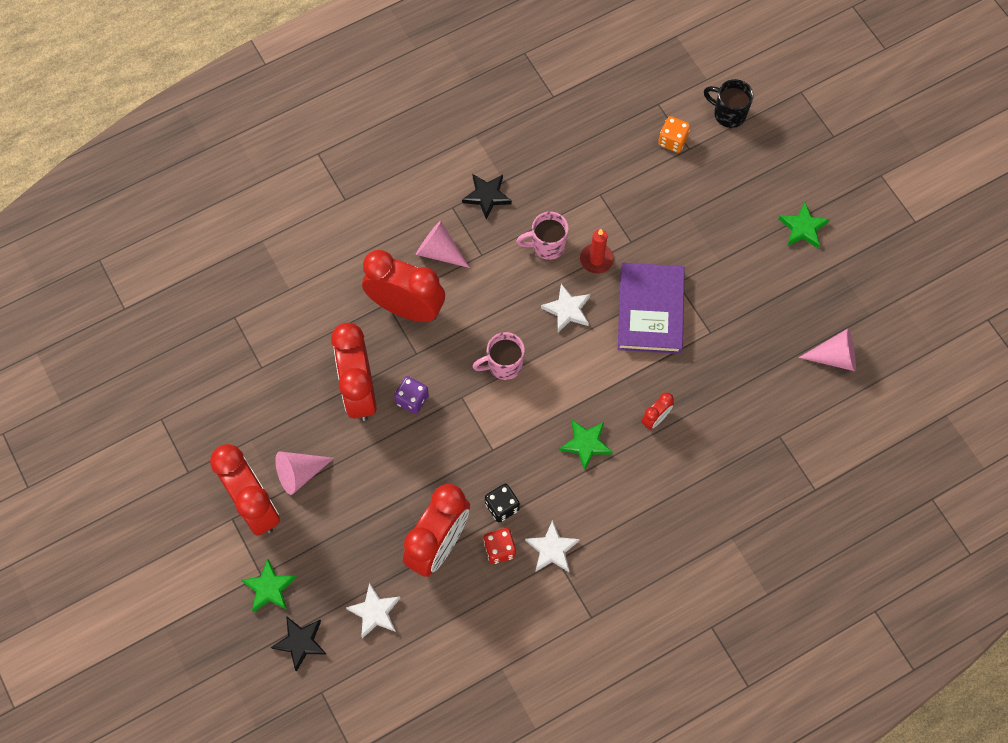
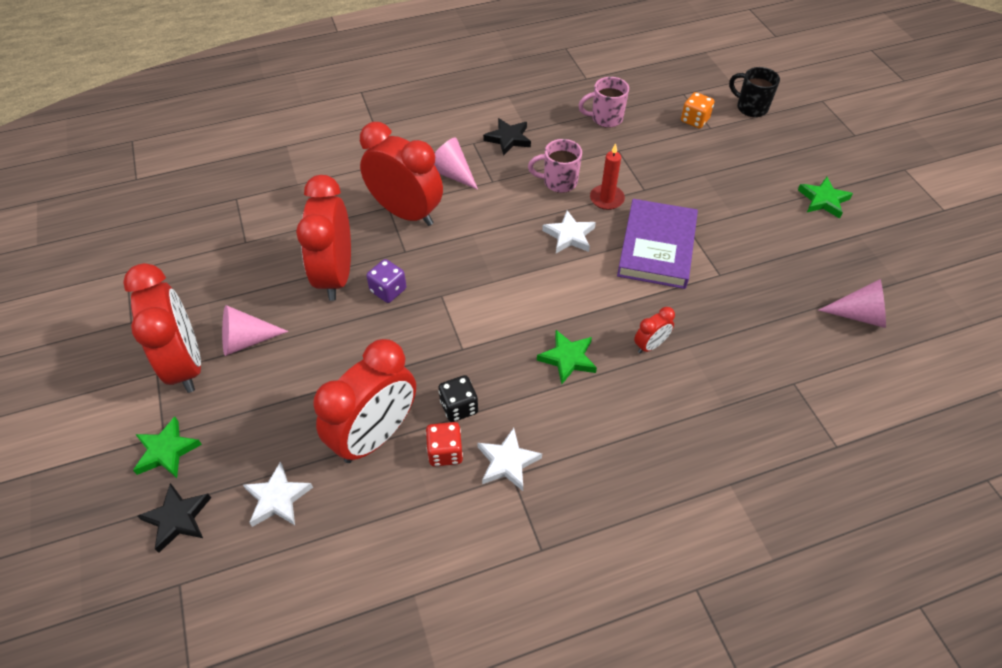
camera: 10 degrees right, 15 degrees down
(503, 365) = (493, 273): pink mug -> pink mug (605, 118)

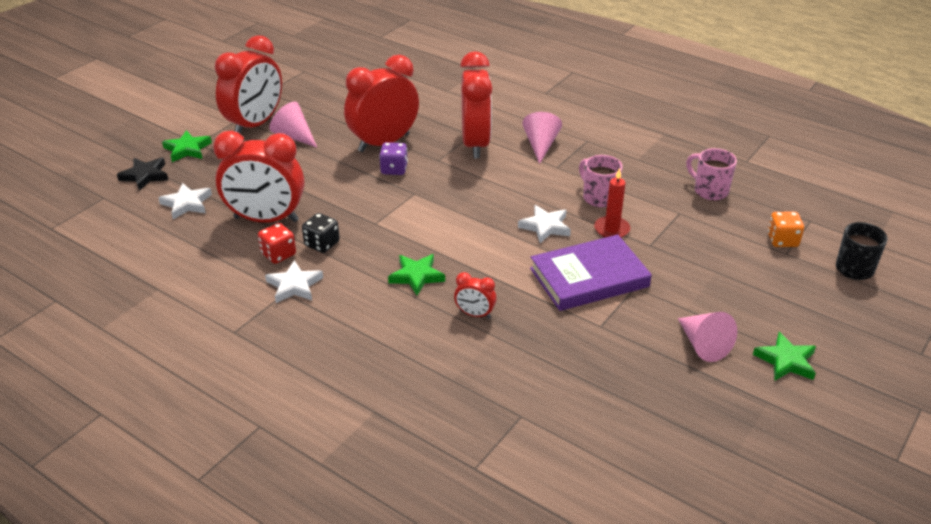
camera: 55 degrees right, 15 degrees down
(508, 139) = (614, 154): black star -> none
(859, 315) = (654, 435): pink cone -> pink cone (703, 344)

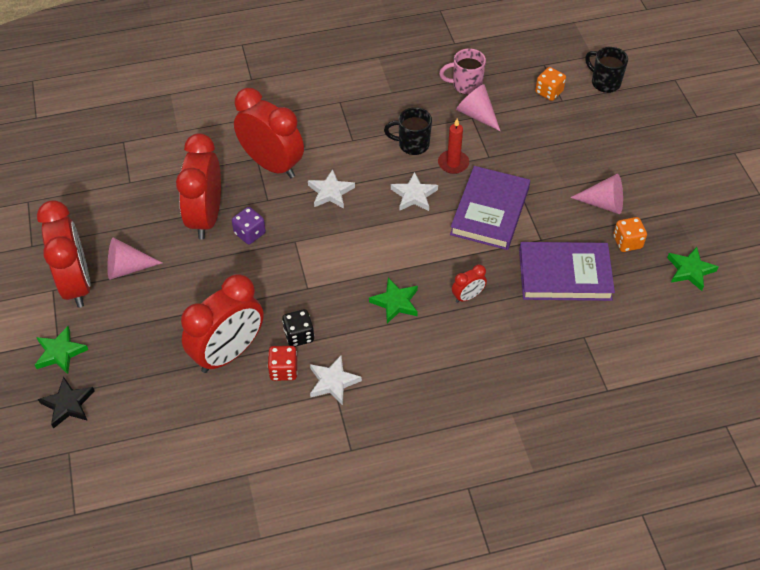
camera: 50 degrees left, 15 degrees up
(187, 204) = (147, 395): white star -> white star (330, 192)
(540, 145) = (316, 130): pink cone -> pink cone (477, 115)
(579, 363) = (564, 275): none -> purple book
(598, 197) = (412, 144): pink mug -> black mug
(679, 387) = (627, 242): none -> orange dice
(786, 361) = (650, 177): green star -> green star (690, 270)

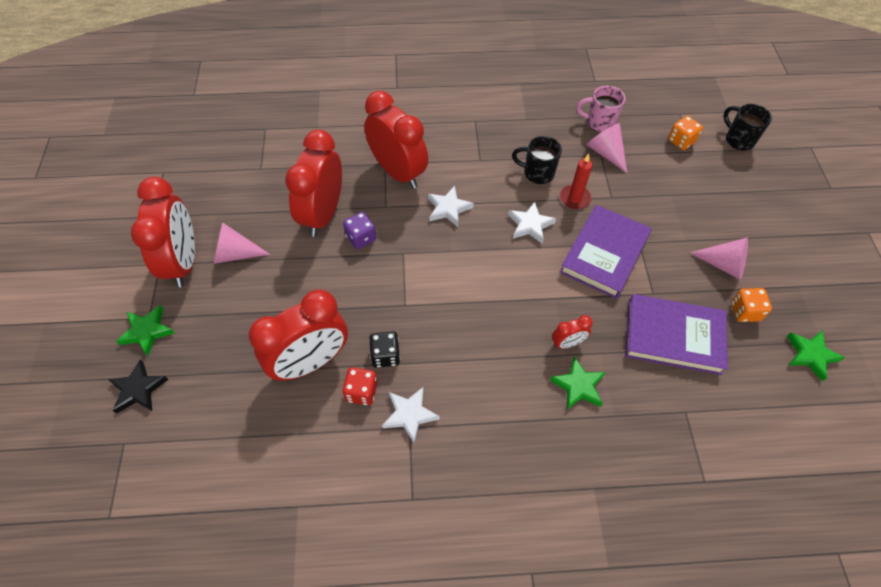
camera: 10 degrees right, 5 degrees up
(395, 302) = (491, 336): green star -> green star (578, 386)

